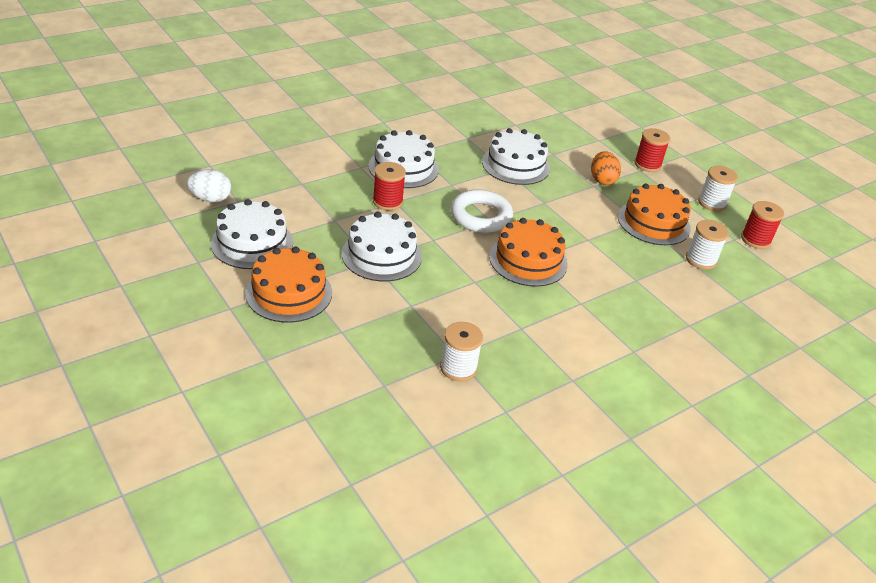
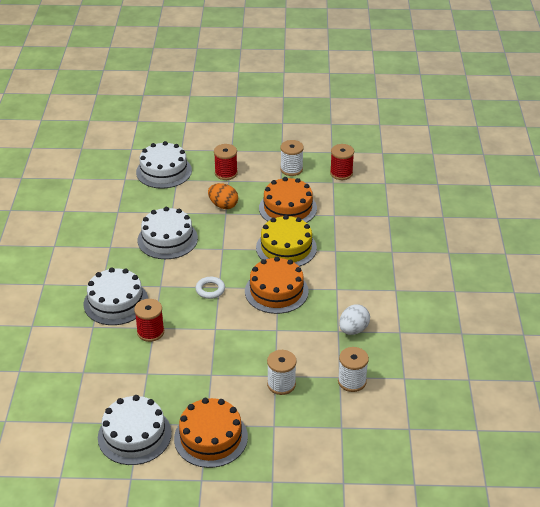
camera: 50 degrees left, 0 degrees up
(210, 199) = (54, 438): white egg -> white egg (353, 330)
(381, 255) = (209, 365): white cake -> white cake (164, 171)
(480, 216) = (210, 290): white ring -> white ring, size x0.55
(596, 243) = (286, 248): none -> yellow cake
(701, 260) = (340, 209): white spool -> white spool (281, 384)

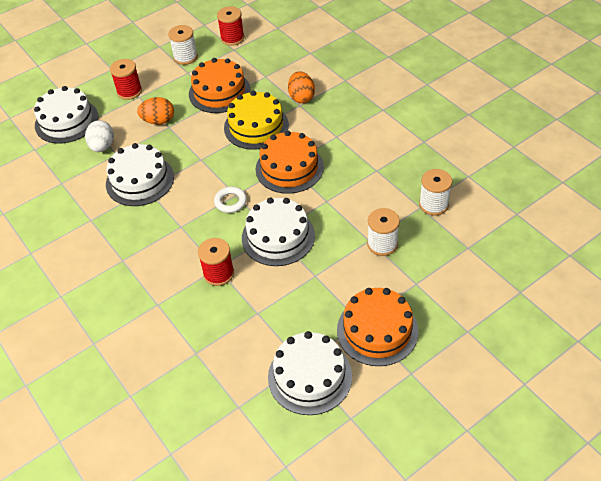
camera: 35 degrees left, 10 degrees up
(116, 302) = (154, 267): white cake -> white cake (278, 236)
(343, 245) = (301, 97): none -> orange egg
(353, 330) = (387, 162): white egg -> white egg (102, 146)

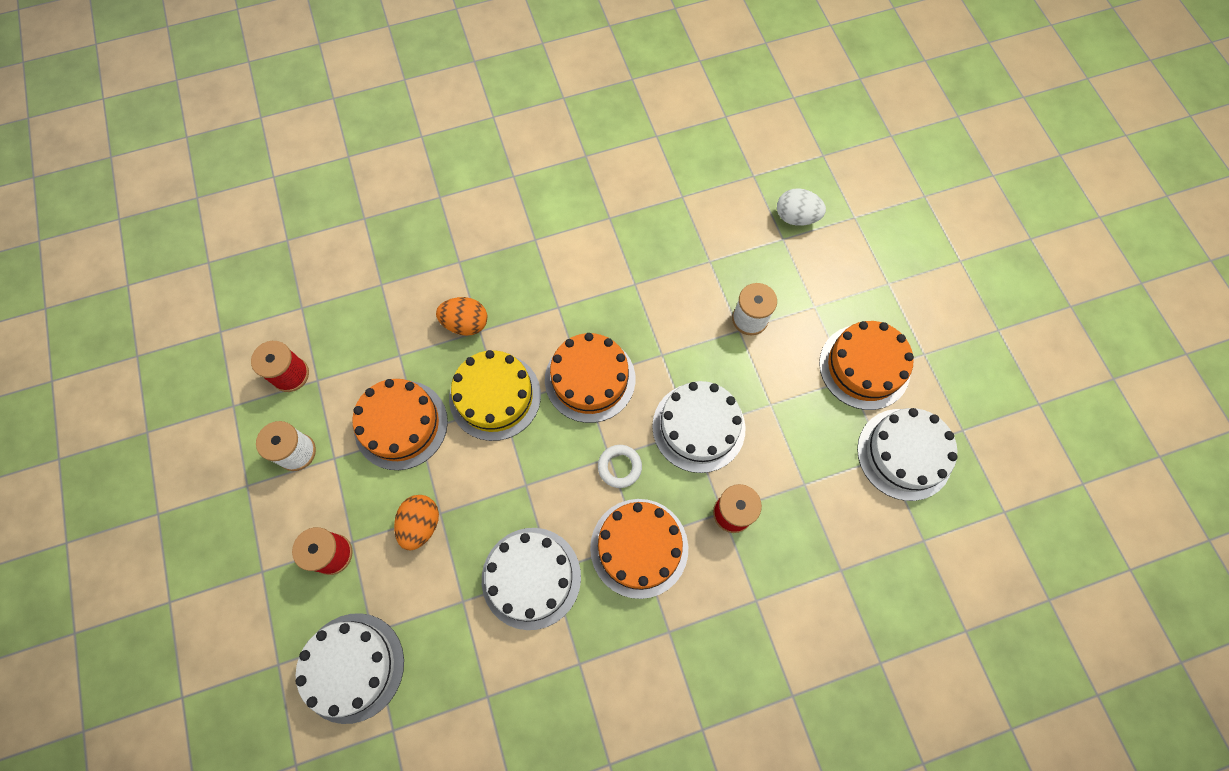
camera: 75 degrees left, 20 degrees up
(102, 146) = (437, 619): white egg -> white egg (796, 217)
(176, 228) = (639, 547): none -> orange cake
(433, 204) = (711, 246): white spool -> none

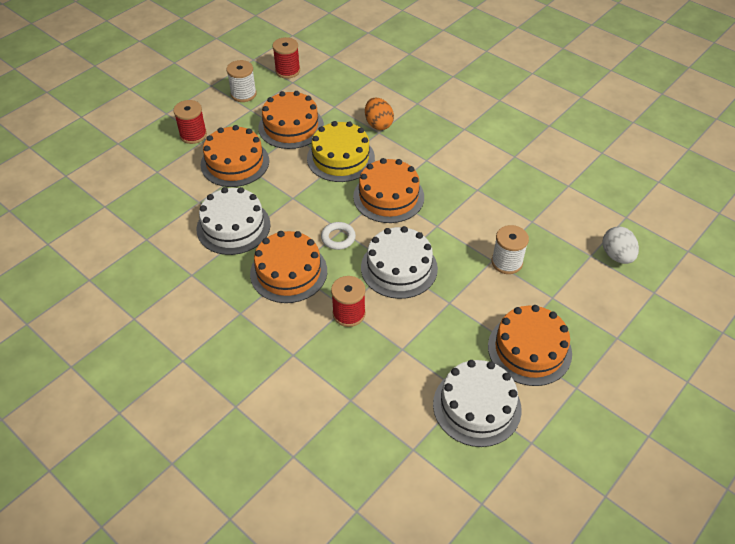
camera: 60 degrees right, 20 degrees down
(352, 667) = (132, 172): white cake -> none
(421, 524) = (235, 162): orange egg -> orange cake

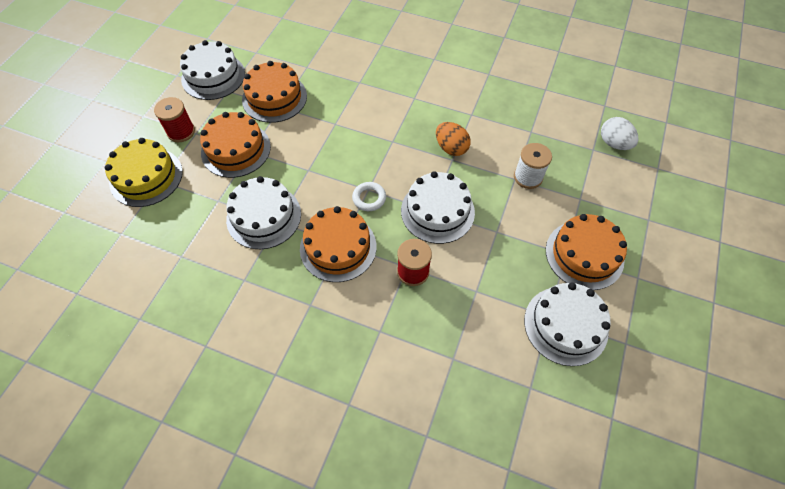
camera: 20 degrees left, 10 degrees up
(243, 94) = (213, 76): white spool -> white cake
(287, 71) = (246, 42): red spool -> none
(340, 158) = (335, 117): yellow cake -> yellow cake (146, 177)
(378, 124) = (355, 74): orange egg -> orange egg (451, 148)
(388, 197) = (397, 143): orange cake -> none

